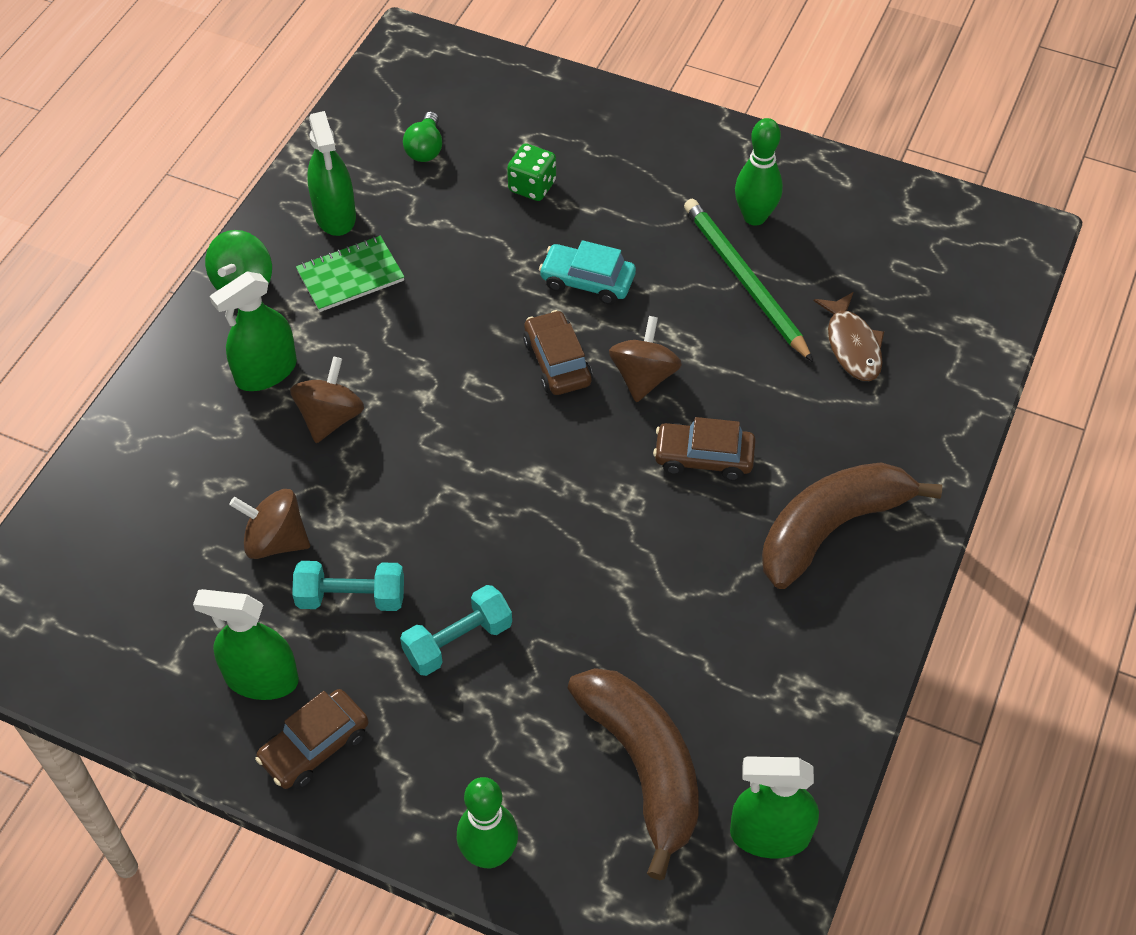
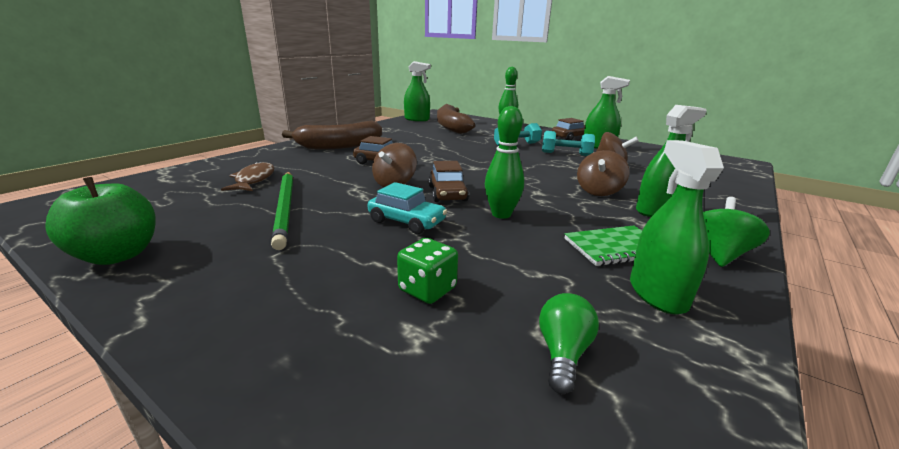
camera: 170 degrees left, 30 degrees down
(754, 217) = (228, 238): green bowling pin -> green bowling pin (501, 214)
(826, 177) = (117, 255): none -> green apple

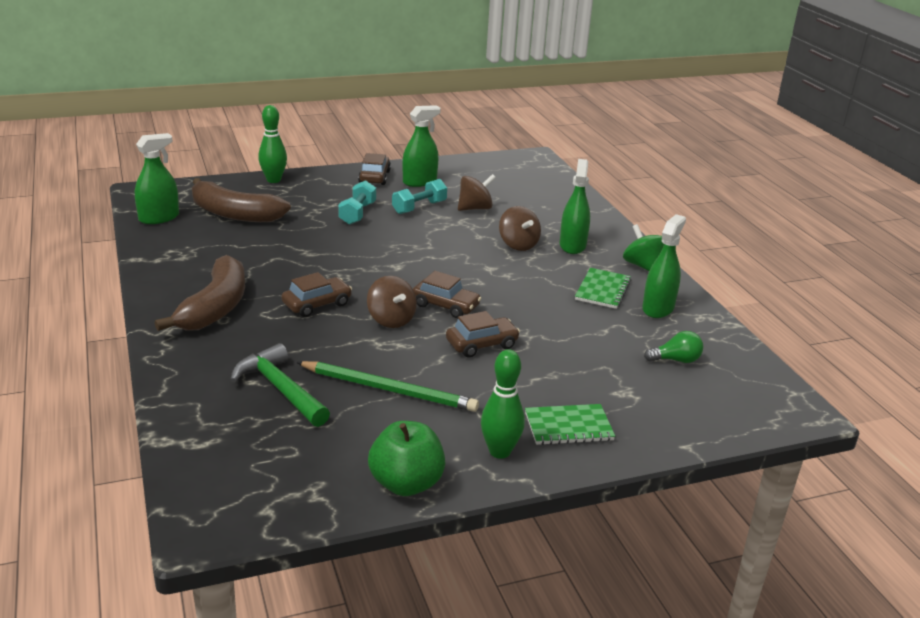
camera: 55 degrees left, 5 degrees up
(254, 180) = (280, 389): brown fish -> green hammer
(288, 314) = (568, 427): none -> green notebook
(407, 221) = (482, 344): turquoise car -> brown car
(427, 289) = (586, 373): green dice -> none
(501, 214) = (513, 302): green bowling pin -> green bowling pin (499, 451)
(563, 353) = (676, 360): green light bulb -> green light bulb turned 120 degrees clockwise
(657, 294) = (658, 308): green spray bottle -> green spray bottle turned 90 degrees clockwise

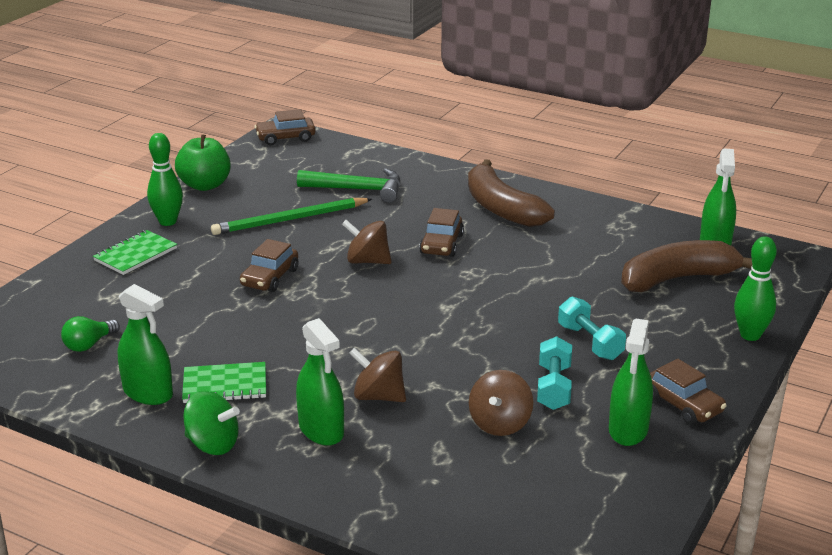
camera: 140 degrees right, 0 degrees up
(445, 305) = (345, 293): brown car -> brown car (285, 138)
(602, 290) = (225, 385): green notebook -> green notebook turned 75 degrees counterclockwise
(658, 308) = (148, 393): green spray bottle -> green spray bottle turned 45 degrees counterclockwise

